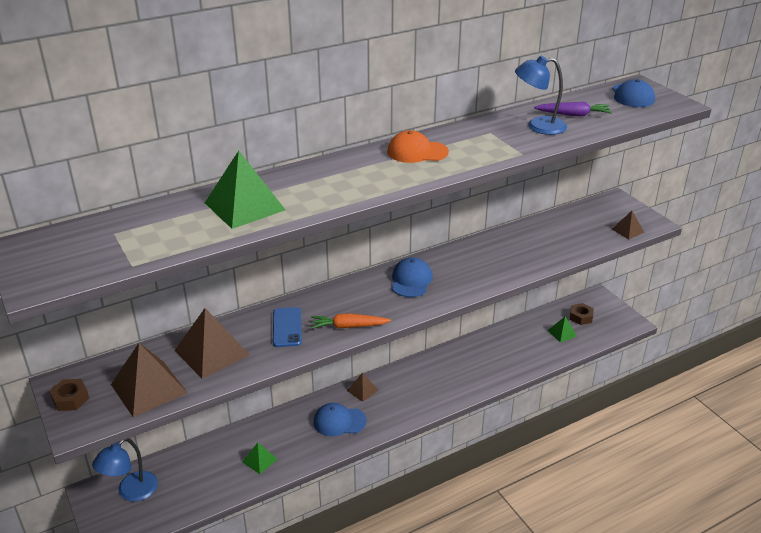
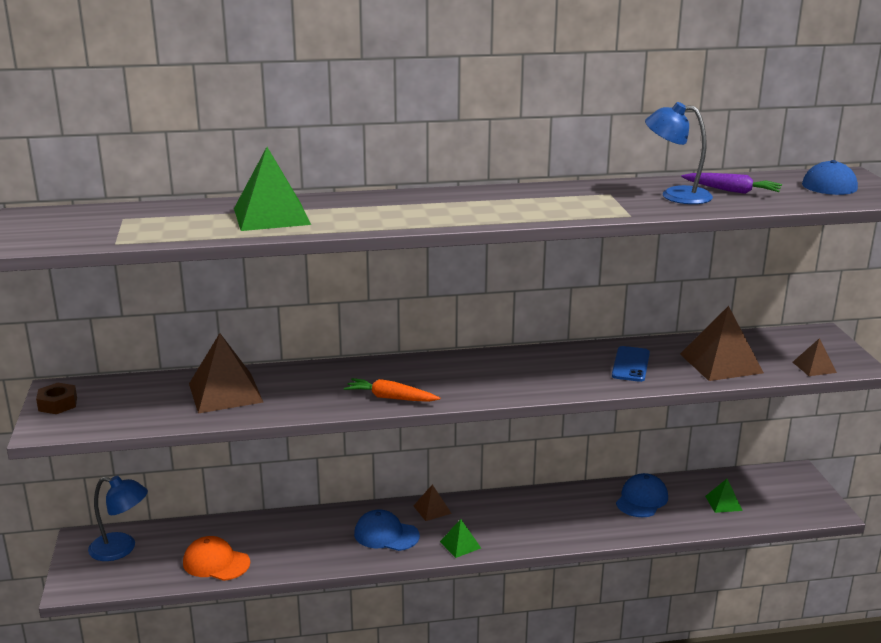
camera: 20 degrees right, 10 degrees down
(131, 492) = (121, 549): blue lamp -> blue lamp turned 135 degrees counterclockwise
(149, 388) = (139, 410): brown pyramid -> brown pyramid (721, 363)
(259, 460) = (273, 552): green pyramid -> green pyramid (460, 545)
(287, 327) = (321, 386): blue phone -> blue phone (630, 364)
(411, 280) = (495, 369): blue cap -> blue cap (642, 499)
(417, 152) = (504, 199): orange cap -> orange cap (216, 562)
(581, 317) = (760, 491): brown nut -> none

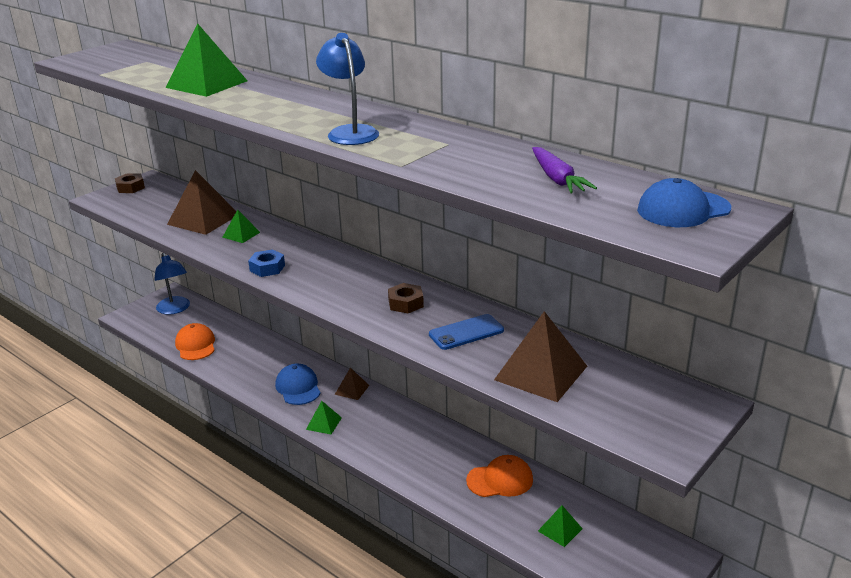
camera: 50 degrees right, 5 degrees up
(298, 387) = (241, 234): none -> green pyramid
(390, 398) = (267, 268): orange carrot -> blue nut
(552, 368) = (406, 303): none -> brown nut
(642, 499) = (500, 480): blue cap -> orange cap
(675, 195) = (494, 164): blue lamp -> blue lamp (350, 132)
(814, 367) = (618, 426): brown pyramid -> none

